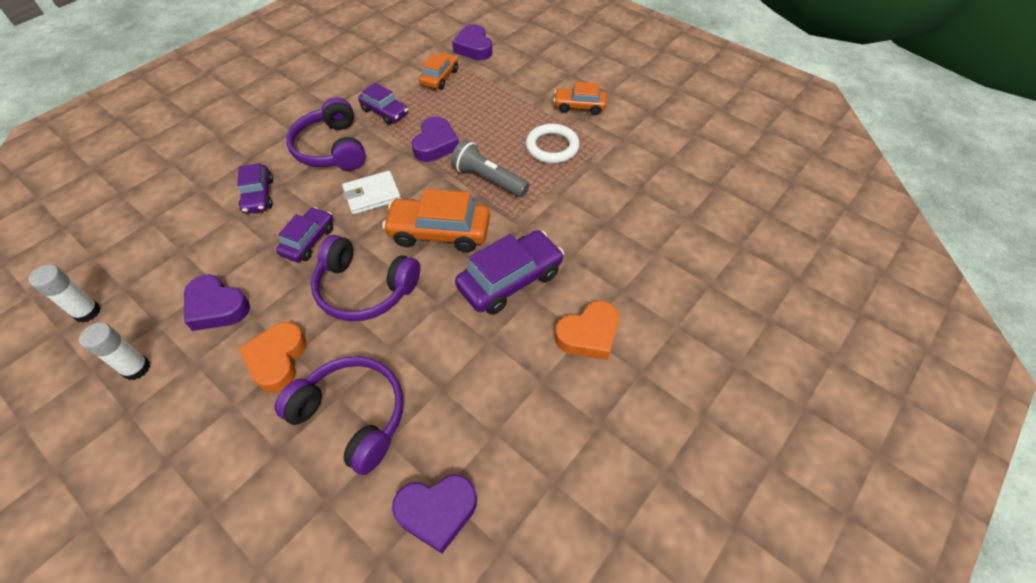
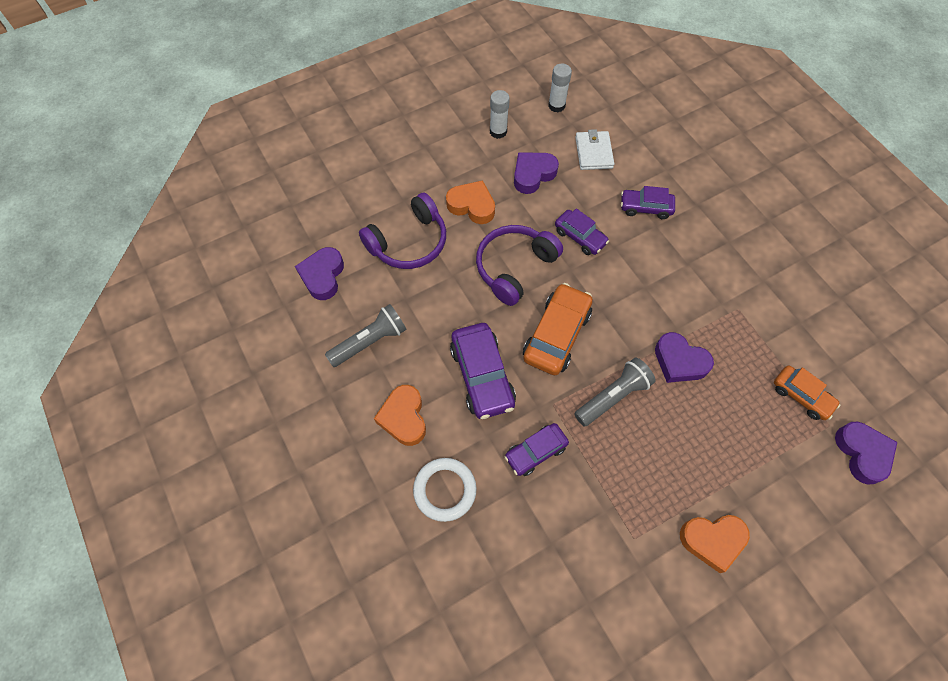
camera: 110 degrees right, 10 degrees up
(332, 148) = (696, 270): purple headphones -> none
(372, 195) = (620, 292): white wallet -> white wallet (593, 152)
(385, 112) = (745, 326): purple car -> purple car (536, 452)
(474, 48) = (862, 453): purple heart -> purple heart turned 75 degrees clockwise
(514, 405) = (370, 341): none -> grey flashlight
(552, 147) = (646, 478): white ring -> white ring (445, 490)
(579, 106) = (712, 540): orange car -> orange heart

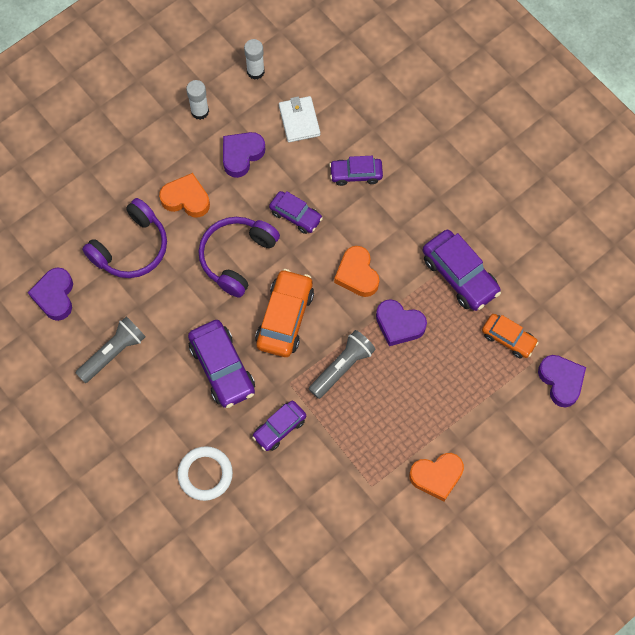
camera: 10 degrees left, 5 degrees up
(404, 417) = (158, 418): orange heart -> orange heart (357, 274)
(749, 321) = (460, 275): none -> purple car

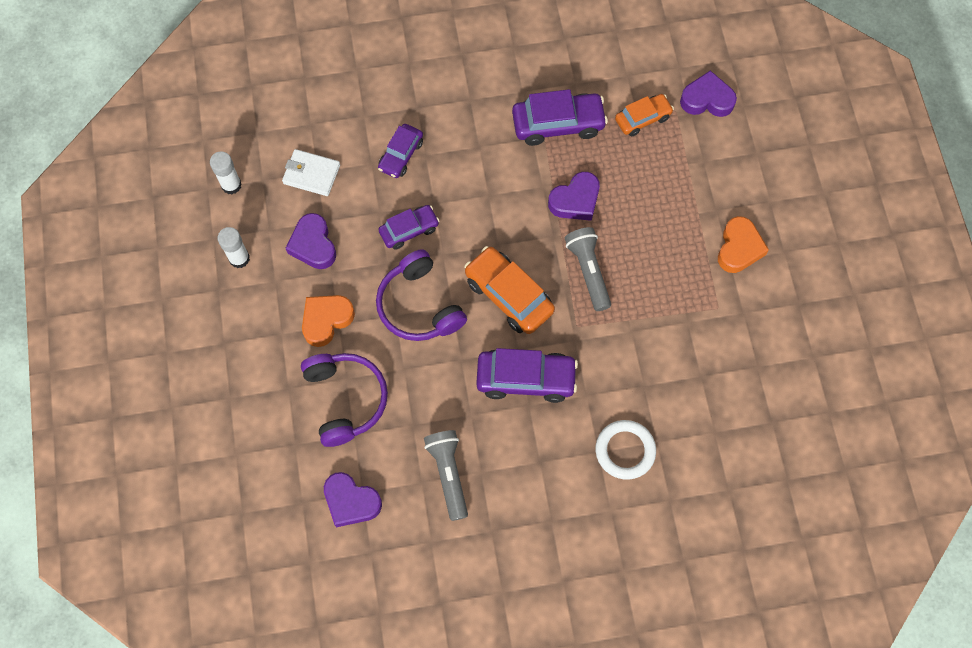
camera: 60 degrees left, 0 degrees up
(279, 428) = (617, 358): purple car -> none
(357, 274) = (503, 209): orange heart -> none

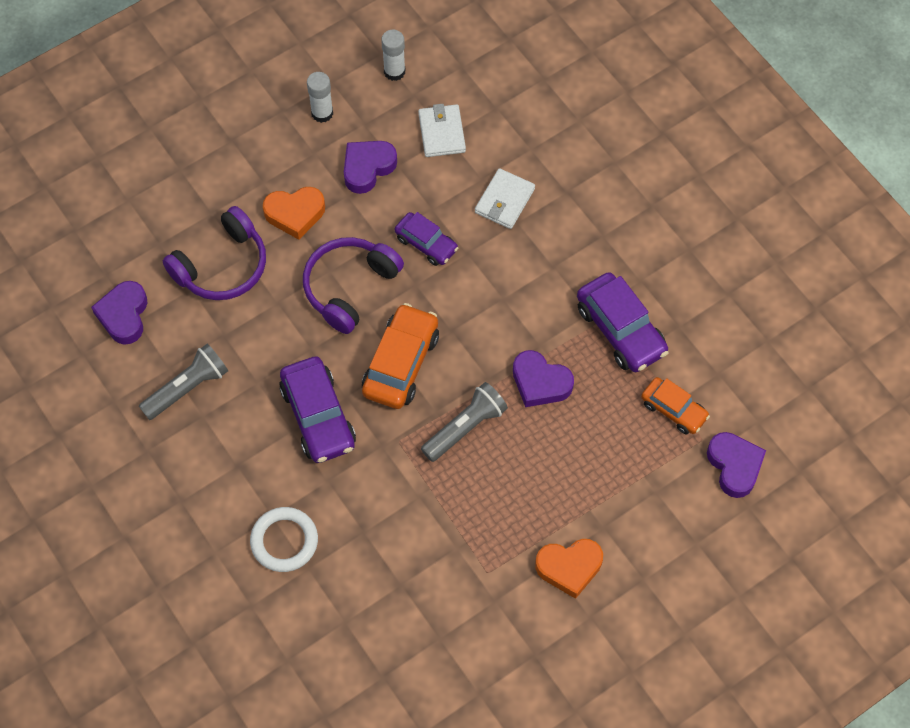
camera: 65 degrees right, 5 degrees down
(326, 320) = (295, 214): orange heart -> orange heart turned 150 degrees clockwise
(401, 155) = (504, 201): purple car -> white wallet

